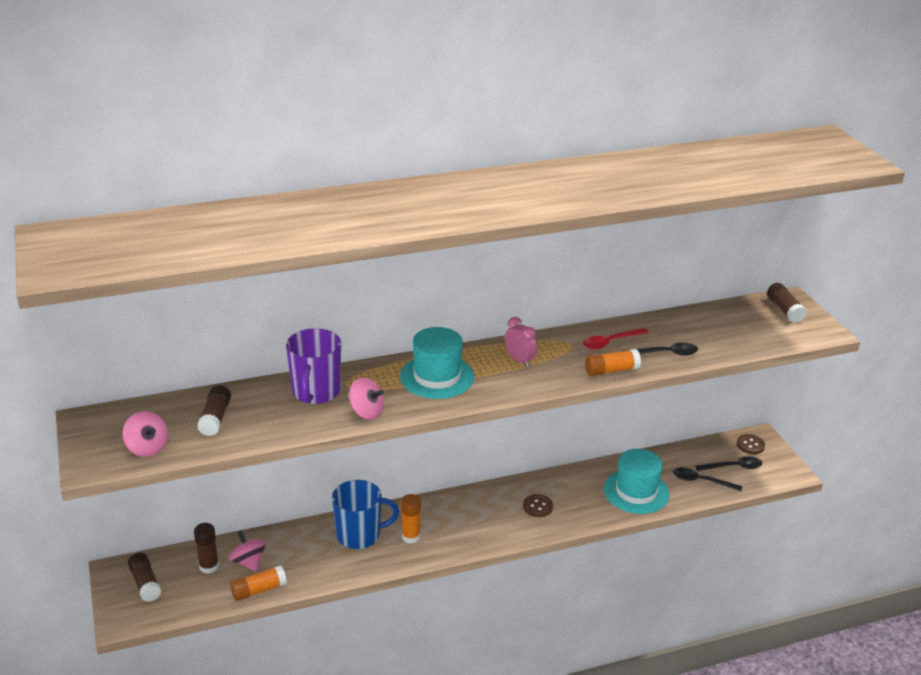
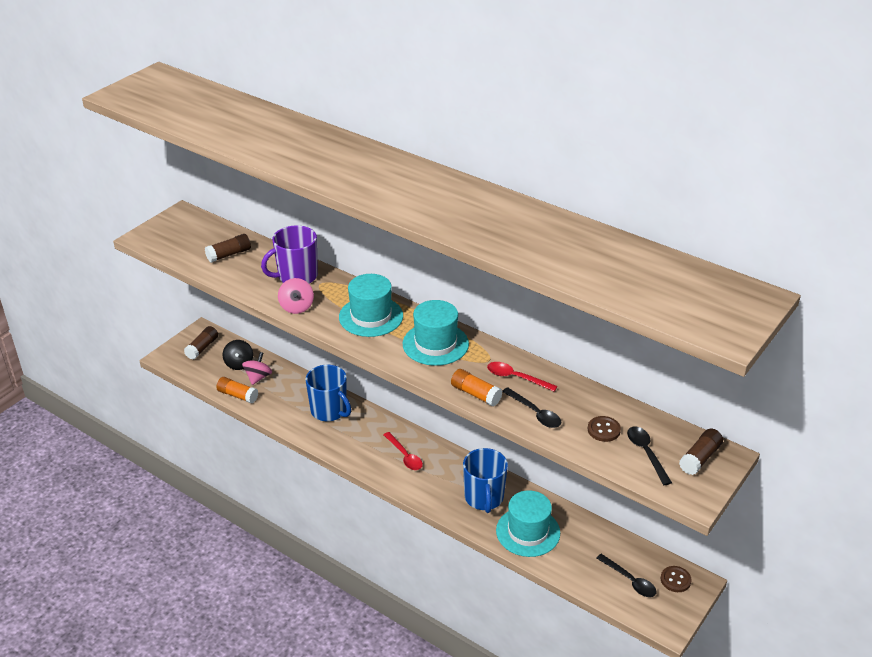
camera: 55 degrees right, 5 degrees up
(147, 448) = (176, 247): pink spinning top -> none
(209, 566) = (239, 364): brown glue stick -> black spinning top
(410, 537) = (351, 435): orange glue stick -> none
(475, 516) = (404, 456): none -> red spoon
(519, 360) = (435, 344): pink clock -> turquoise hat
(537, 507) = (449, 483): brown button -> brown button (603, 430)
(574, 496) = (484, 498): none -> blue mug
(701, 481) = (586, 567): black spoon -> black spoon (646, 453)

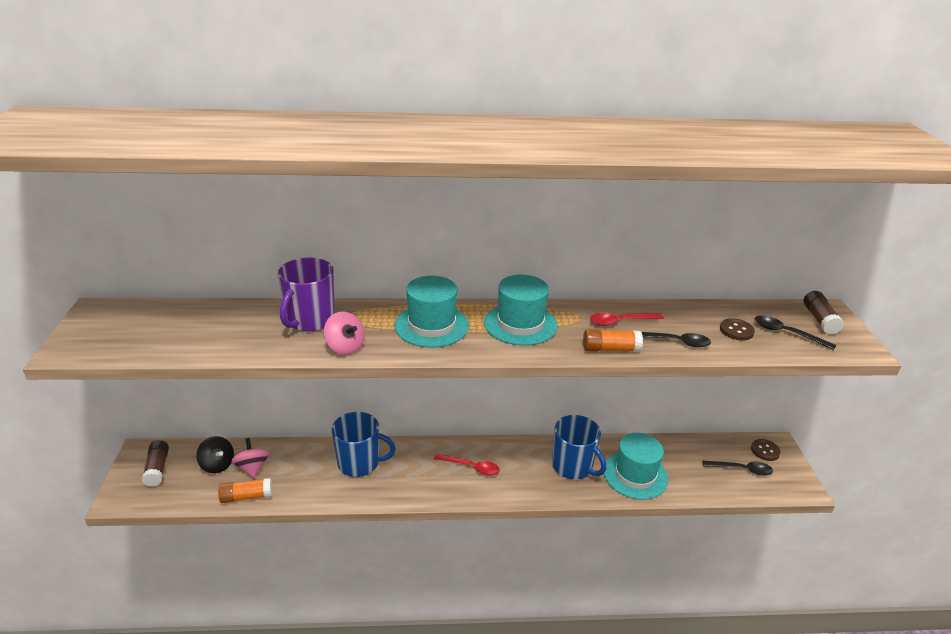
camera: 40 degrees left, 5 degrees down
(229, 254) = (205, 328): brown glue stick -> none

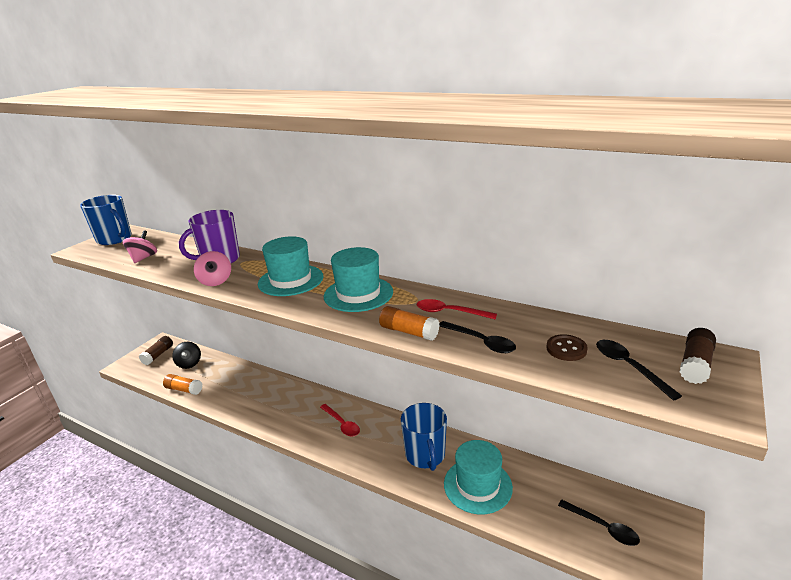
camera: 35 degrees right, 5 degrees down
(252, 468) = (205, 372): pink spinning top -> pink spinning top (143, 258)
(359, 463) = (269, 392): blue mug -> blue mug (114, 239)
(765, 451) = (651, 519): brown button -> none

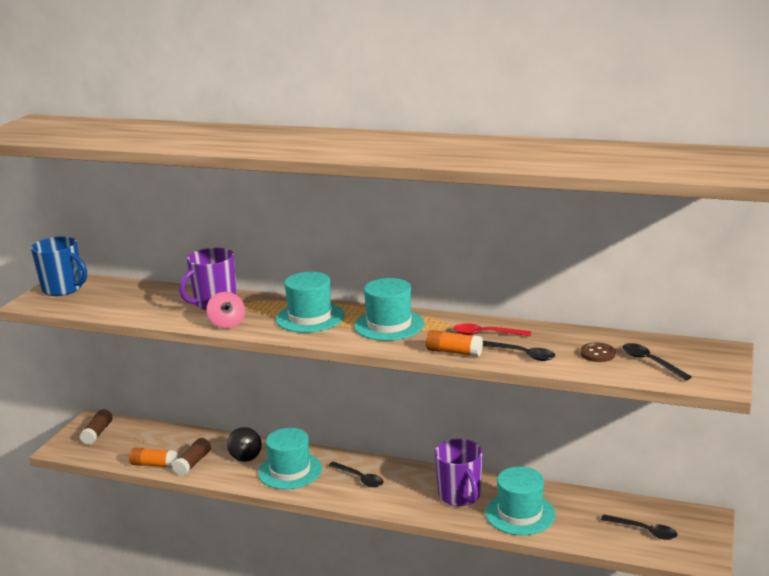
camera: 10 degrees left, 5 degrees down
(143, 258) = (121, 307): pink spinning top -> none
(189, 363) = (144, 438): black spinning top -> black spinning top (245, 456)
(287, 408) = (290, 471): none -> turquoise hat
(342, 424) = (359, 478): red spoon -> black spoon
(425, 455) = (460, 495): blue mug -> purple mug
(695, 364) = (703, 356): brown glue stick -> brown glue stick (193, 463)

